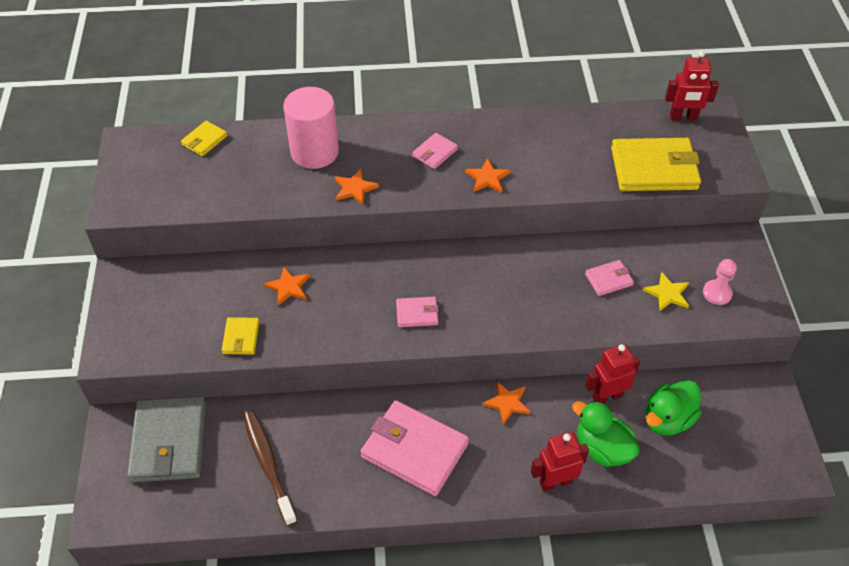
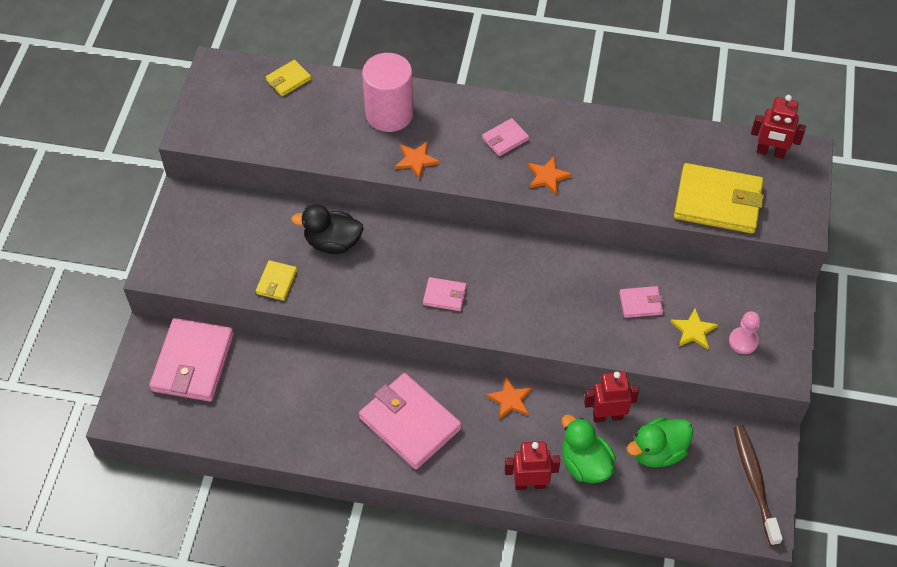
camera: 15 degrees right, 5 degrees up
(169, 442) = (193, 362): grey wallet -> pink wallet
(268, 464) = (275, 404): brown toothbrush -> brown toothbrush (754, 482)
(288, 287) = (333, 242): orange star -> black duck

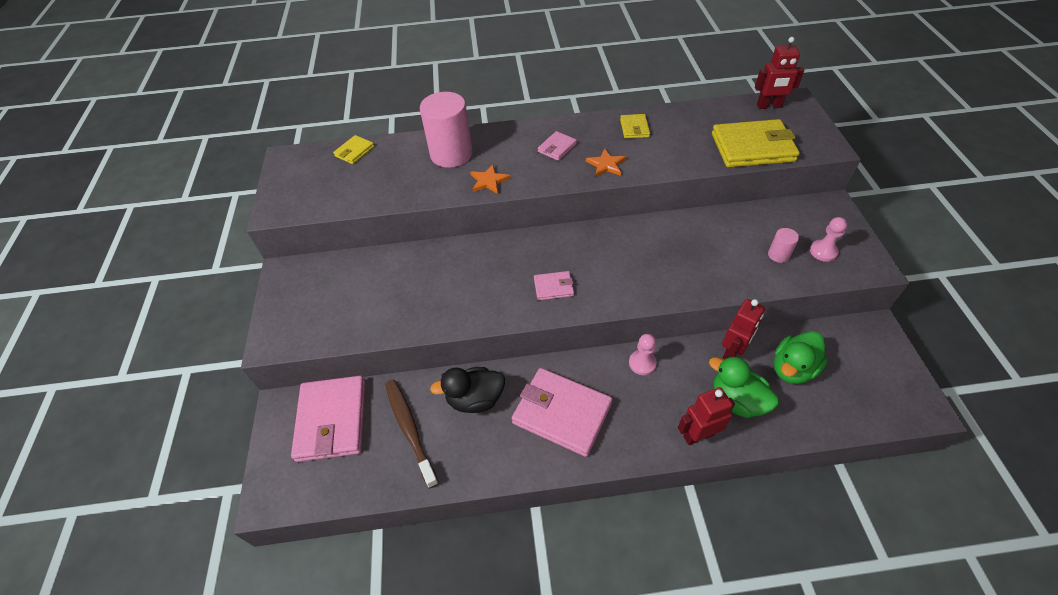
camera: 15 degrees left, 5 degrees down
(276, 282) = (393, 319): yellow wallet -> yellow wallet (634, 128)
(333, 242) = (435, 272): black duck -> black duck (475, 399)
(510, 399) = (642, 363): orange star -> pink pawn
(607, 416) = (732, 351): red robot -> red robot turned 150 degrees clockwise
(640, 303) = (723, 246): pink wallet -> none
(693, 330) = (778, 255): yellow star -> pink cylinder
(754, 482) = (888, 369): brown toothbrush -> brown toothbrush (410, 429)

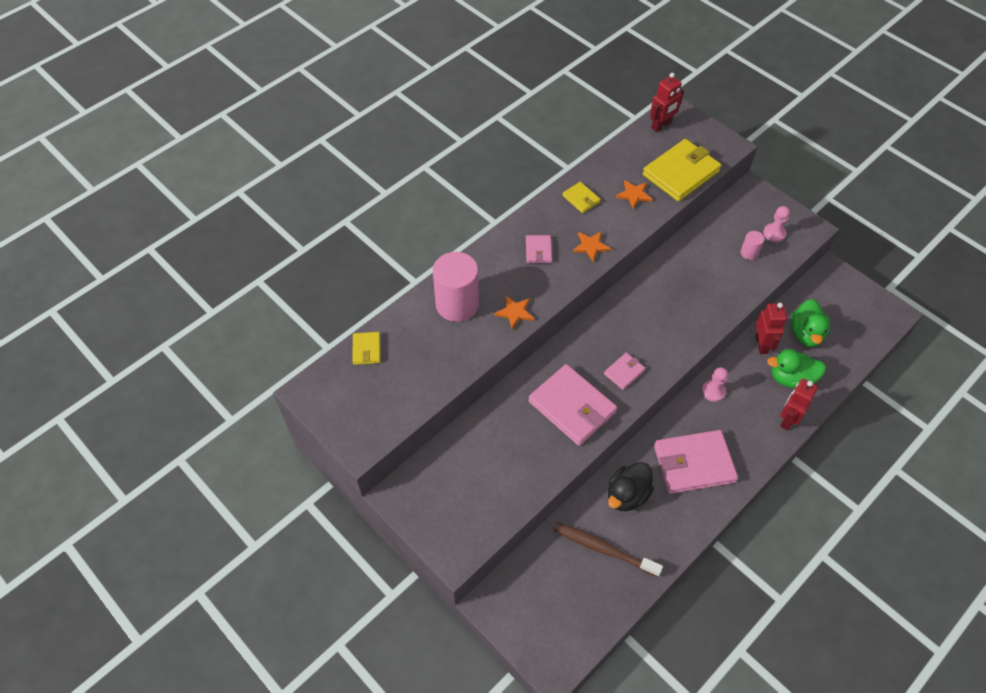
camera: 40 degrees left, 5 degrees up
(332, 420) = (540, 584): pink wallet -> pink wallet (572, 407)
(687, 145) = (634, 195): none -> orange star

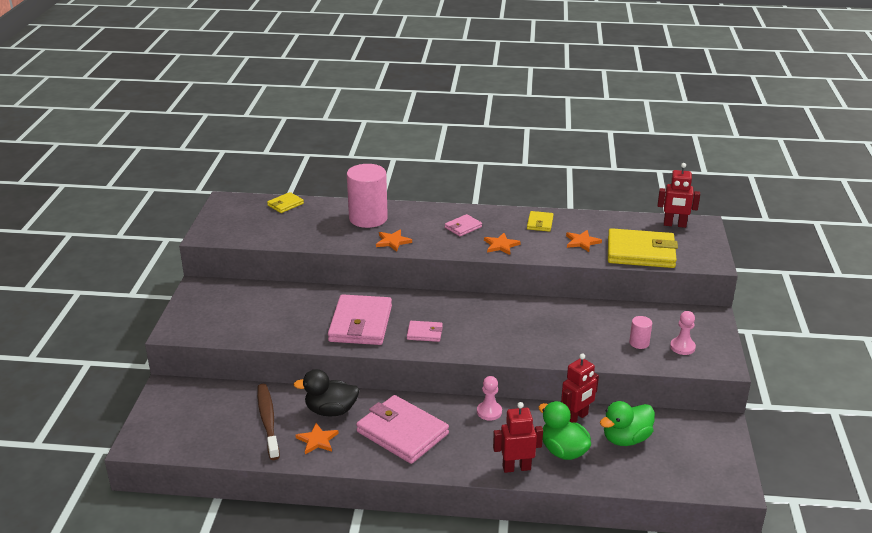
camera: 50 degrees right, 25 degrees down
(657, 528) = (317, 440): none -> orange star

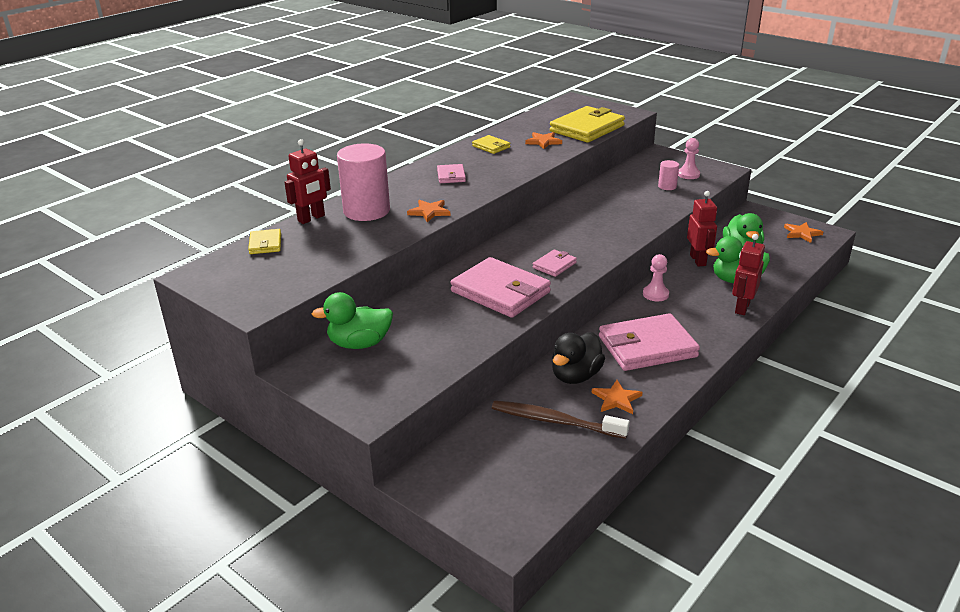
camera: 55 degrees left, 0 degrees up
(244, 295) = (359, 344): none -> green duck
(501, 245) = (505, 170): orange star -> orange star (802, 233)
(674, 225) = (562, 107): red robot -> red robot (311, 218)

